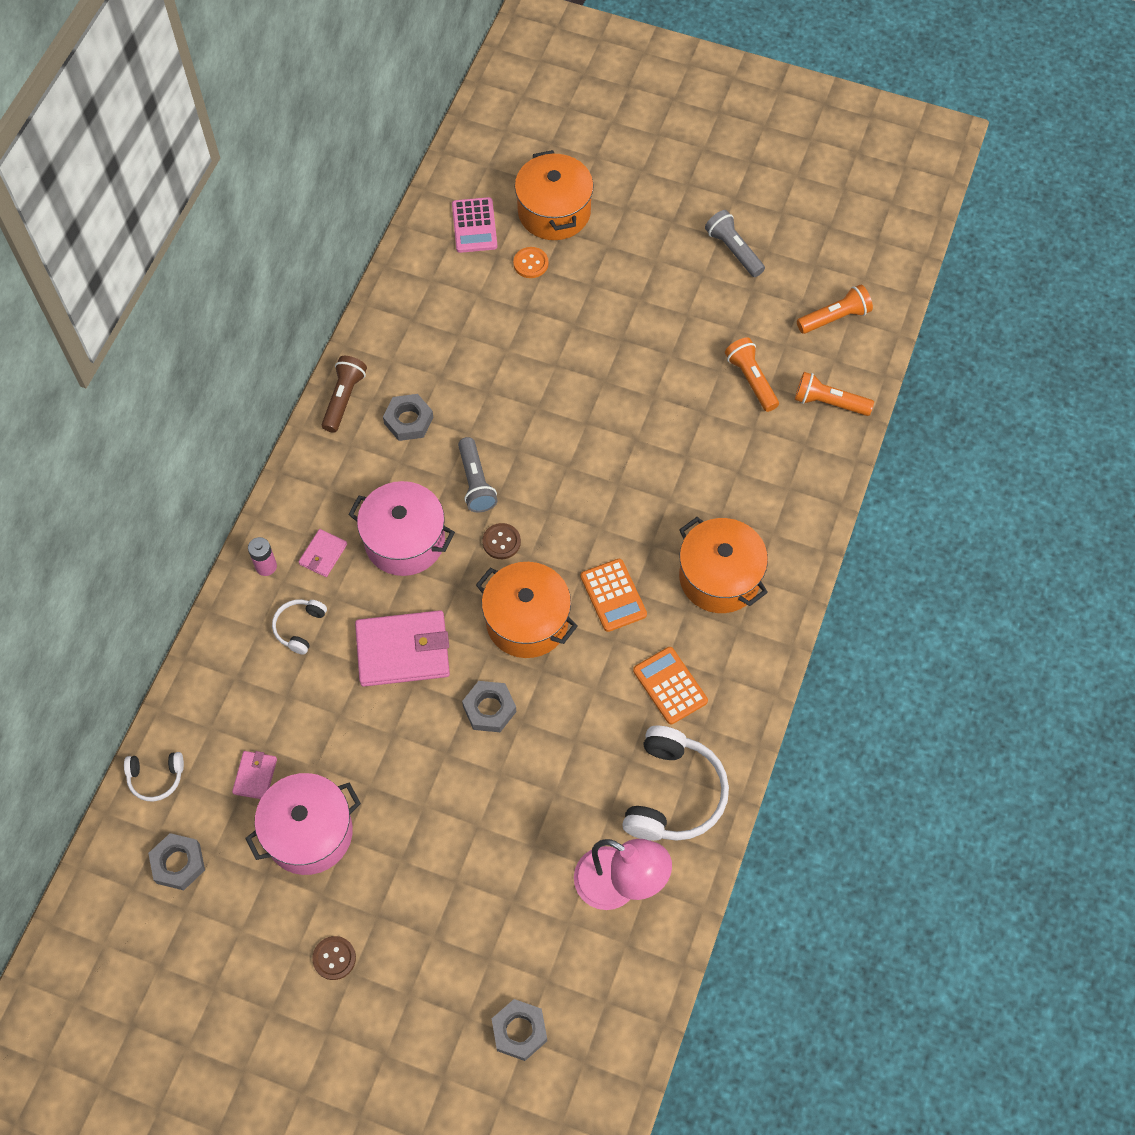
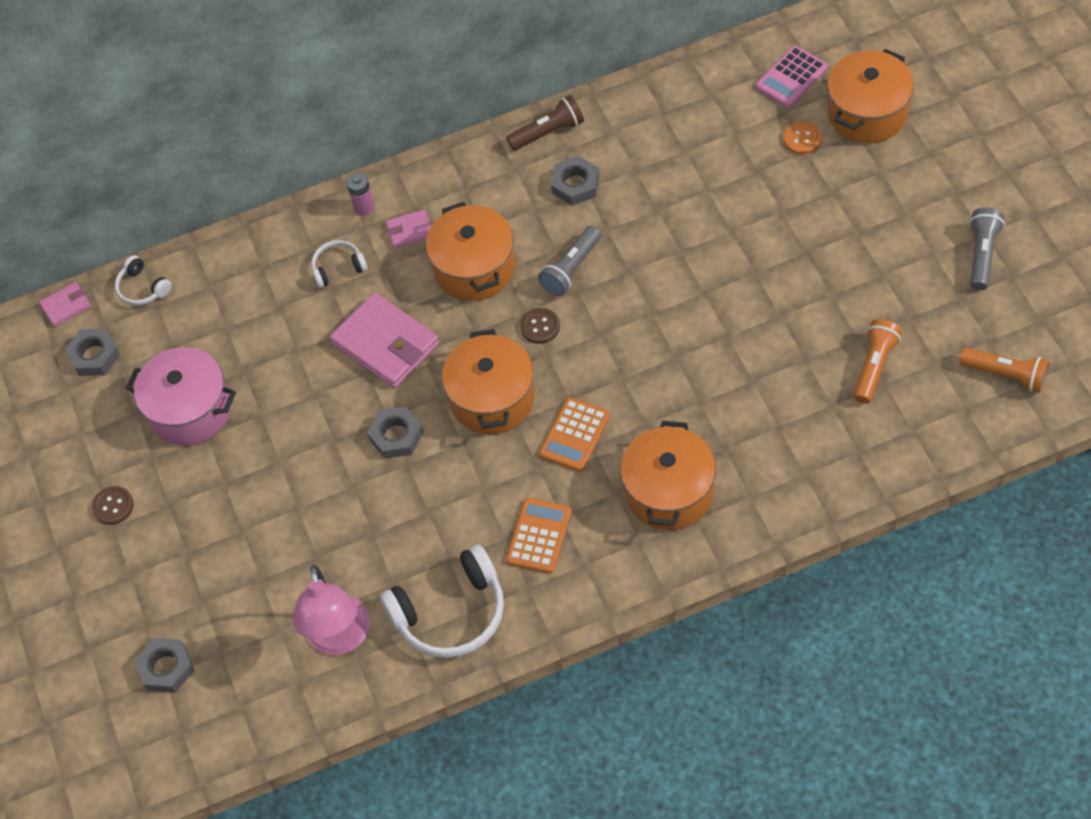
camera: 55 degrees right, 5 degrees down
(255, 776) = (200, 342): pink wallet -> pink wallet (66, 306)
(405, 540) = (474, 268): pink pot -> orange pot
(829, 402) = (919, 436): orange flashlight -> none

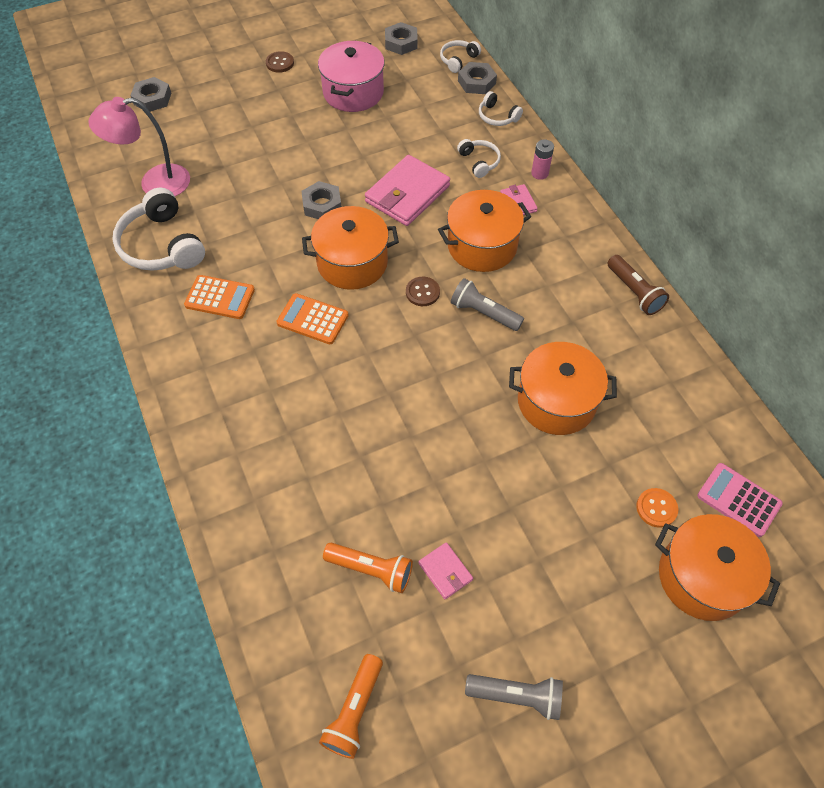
camera: 80 degrees right, 0 degrees up
(66, 306) = (442, 26): pink wallet -> pink wallet (445, 571)
(259, 247) = (497, 116): none -> white headphones
(575, 184) = (577, 314): grey nut -> grey nut (476, 82)
(669, 492) = (248, 389): orange pot -> orange pot (556, 401)

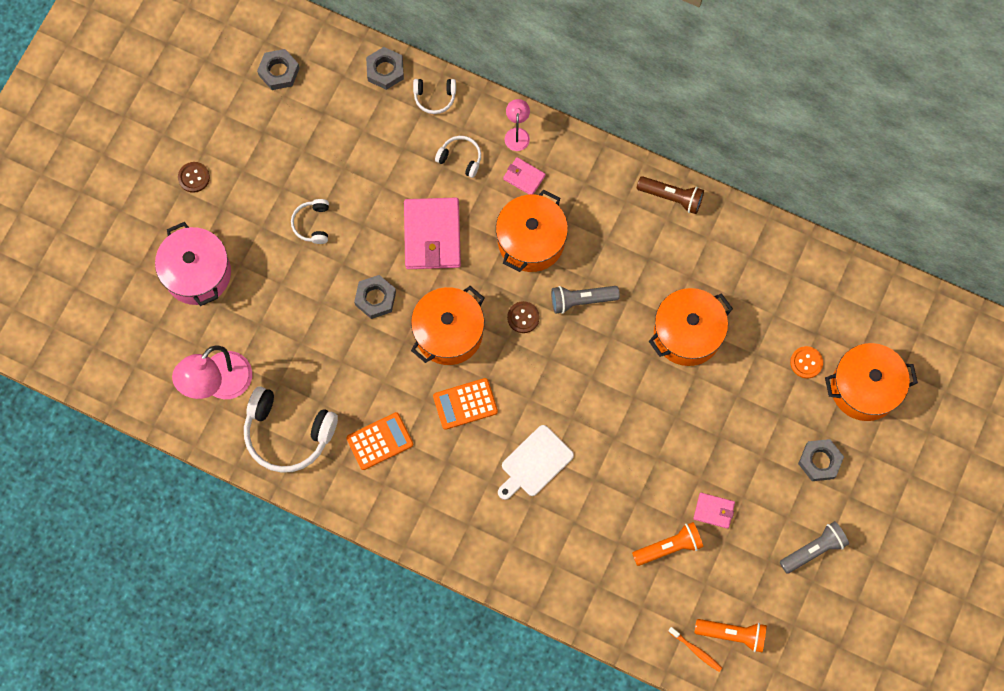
camera: 40 degrees left, 15 degrees up
(152, 99) = (122, 303): grey nut -> grey nut (820, 461)
(303, 694) = (696, 650): none -> orange toothbrush
(322, 404) = (535, 463): none -> white cutting board
(353, 92) = (291, 162): pink pot -> pink pot (198, 273)
(354, 710) = (732, 634): orange flashlight -> orange flashlight turned 60 degrees counterclockwise
(458, 60) = (347, 55): white headphones -> white headphones (313, 224)
(539, 173) = (517, 134): pink battery -> pink lamp
(738, 500) = (850, 315): pink calculator -> none

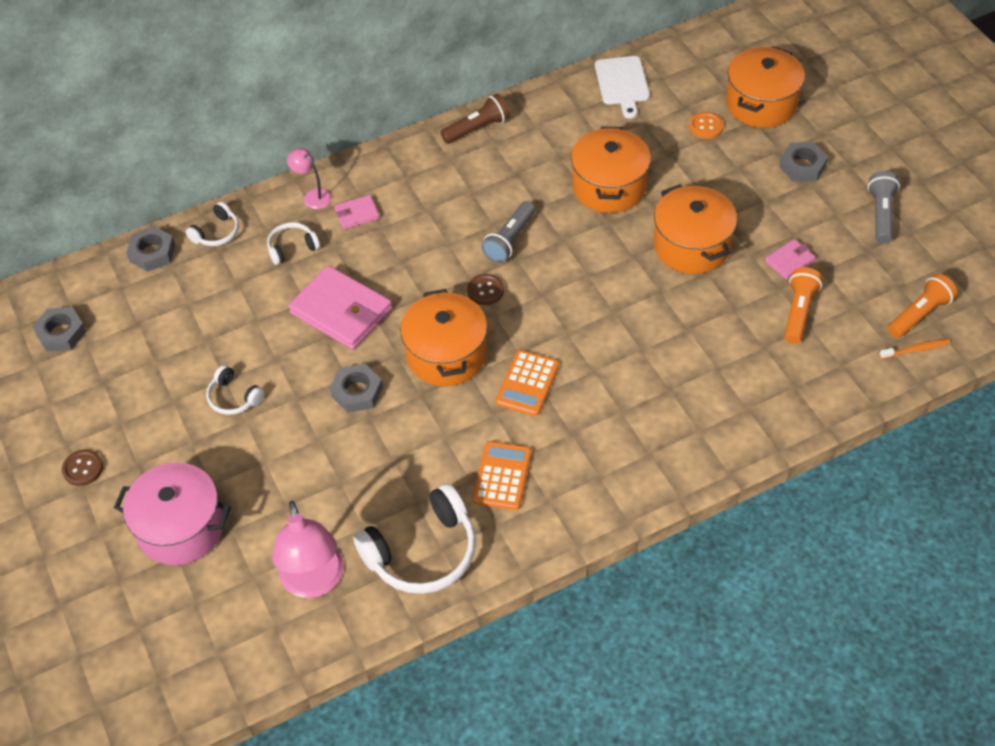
camera: 50 degrees left, 20 degrees down
(531, 241) = (420, 243): orange pot -> orange pot (691, 246)
(535, 463) = (633, 364): white cutting board -> white cutting board (622, 83)

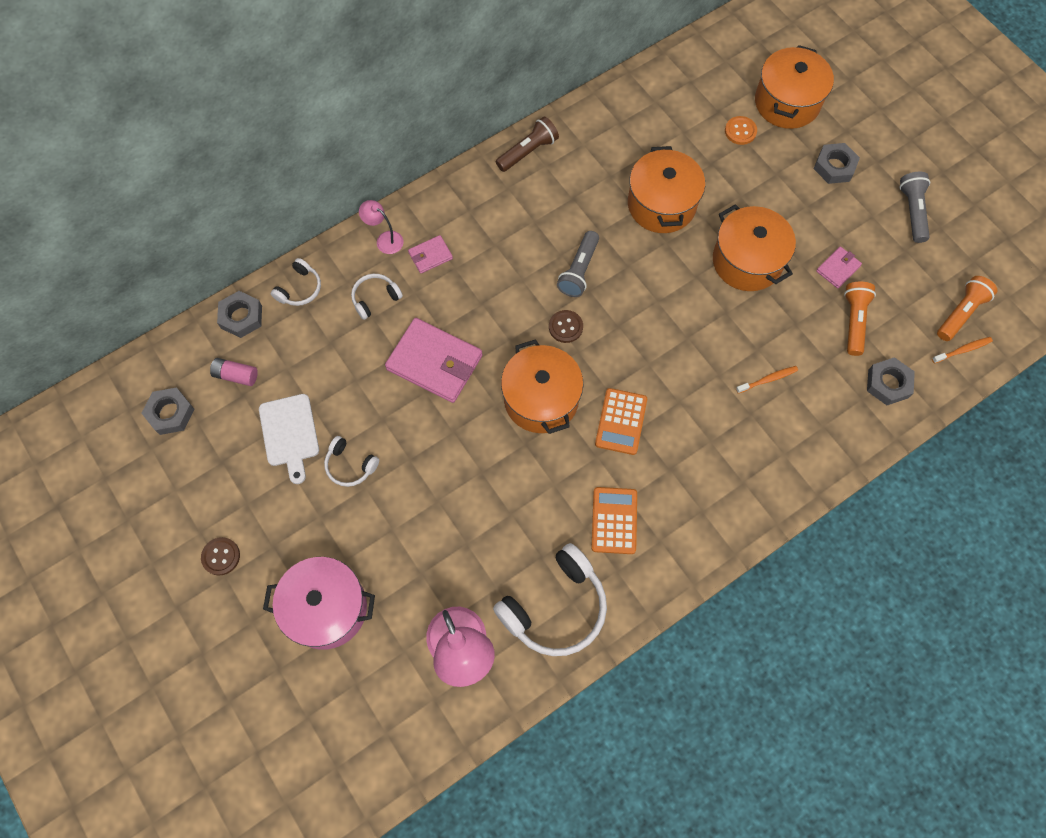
camera: 10 degrees left, 15 degrees up
(135, 305) = (236, 375): none -> pink battery
(357, 392) = (465, 447): grey nut -> grey nut (888, 384)
(622, 83) = (656, 91): white cutting board -> white cutting board (290, 433)
(694, 358) = (768, 379): none -> orange toothbrush

